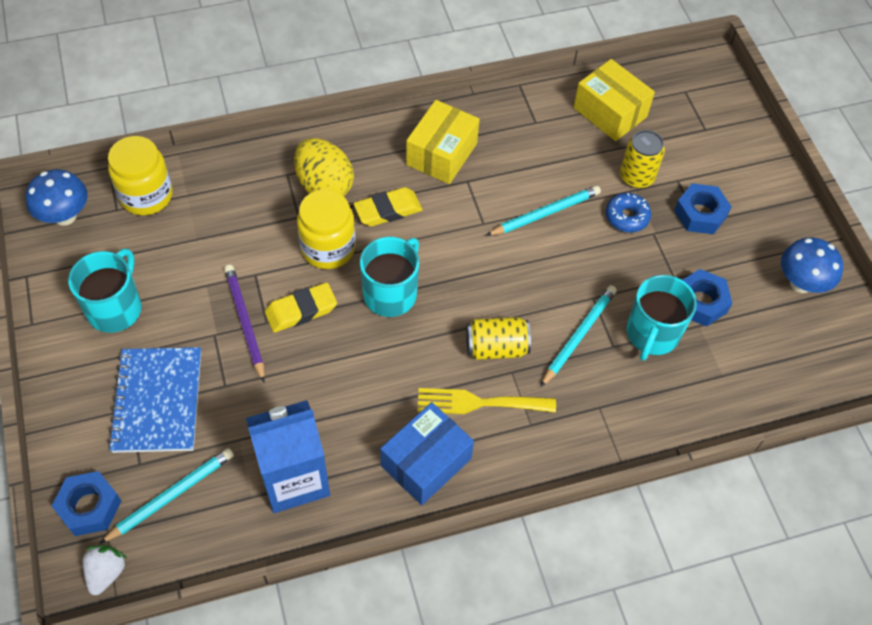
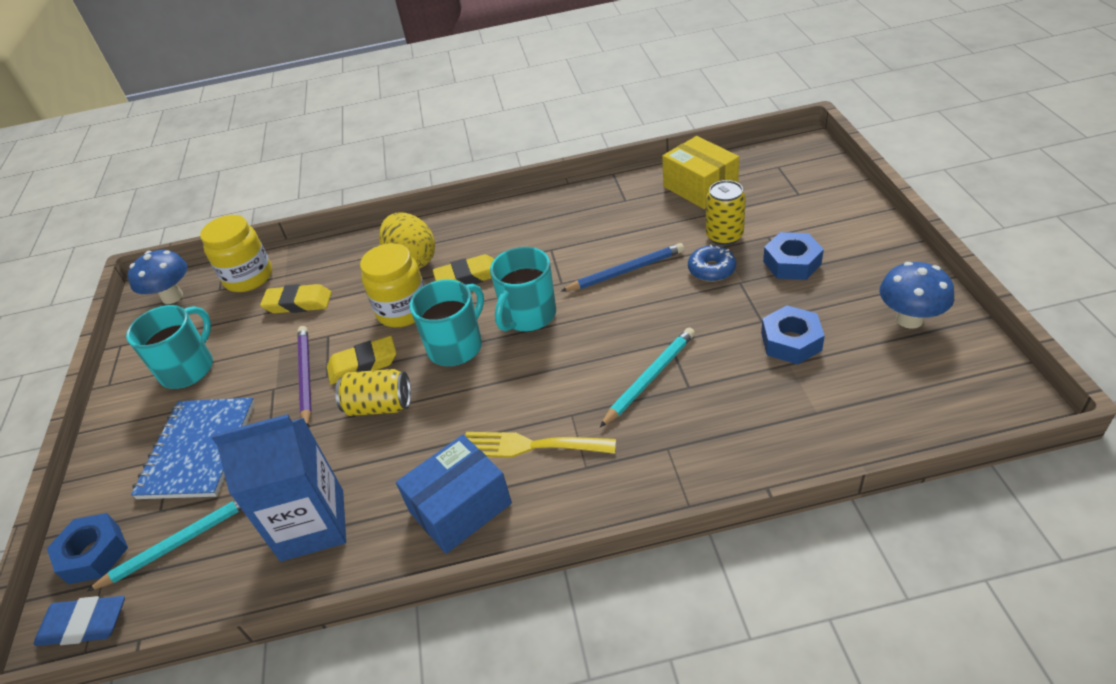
camera: 15 degrees right, 15 degrees down
(106, 572) = (84, 624): white strawberry -> blue eraser
(212, 233) = (298, 303): none -> yellow eraser
(441, 154) = (529, 230): yellow box -> none
(496, 347) = (557, 392): yellow can -> yellow can (379, 406)
(545, 213) = (625, 271): turquoise pencil -> blue pencil
(652, 334) = (733, 374): turquoise mug -> turquoise mug (528, 316)

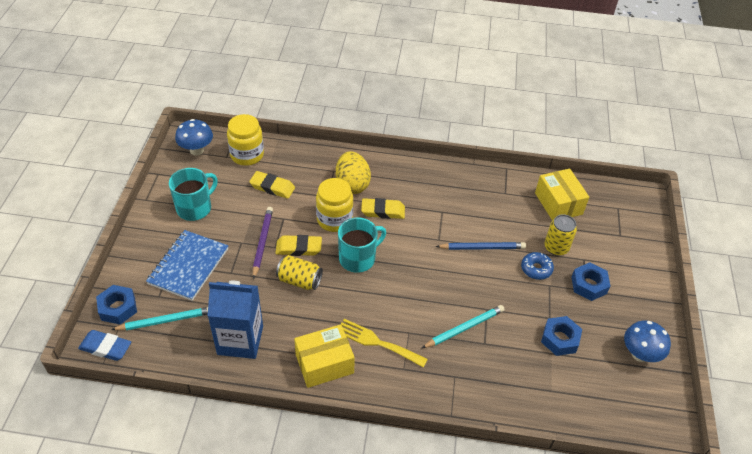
camera: 10 degrees right, 5 degrees up
(460, 507) = (324, 364): blue box -> yellow box
(528, 316) = (409, 255): turquoise mug -> none

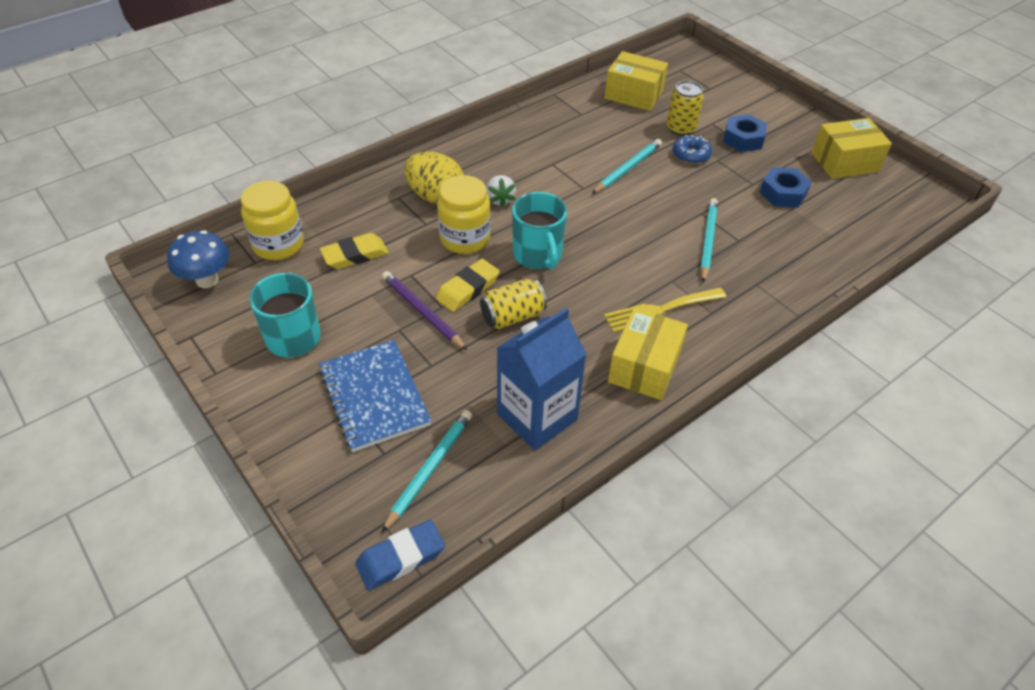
camera: 45 degrees left, 0 degrees up
(118, 308) = (353, 506): blue nut -> none
(358, 258) = (538, 255): turquoise mug -> turquoise mug turned 150 degrees clockwise
(383, 211) = (500, 199): yellow eraser -> white strawberry
(482, 248) = (627, 169): blue pencil -> turquoise pencil
(639, 354) = (844, 162): blue mushroom -> yellow box

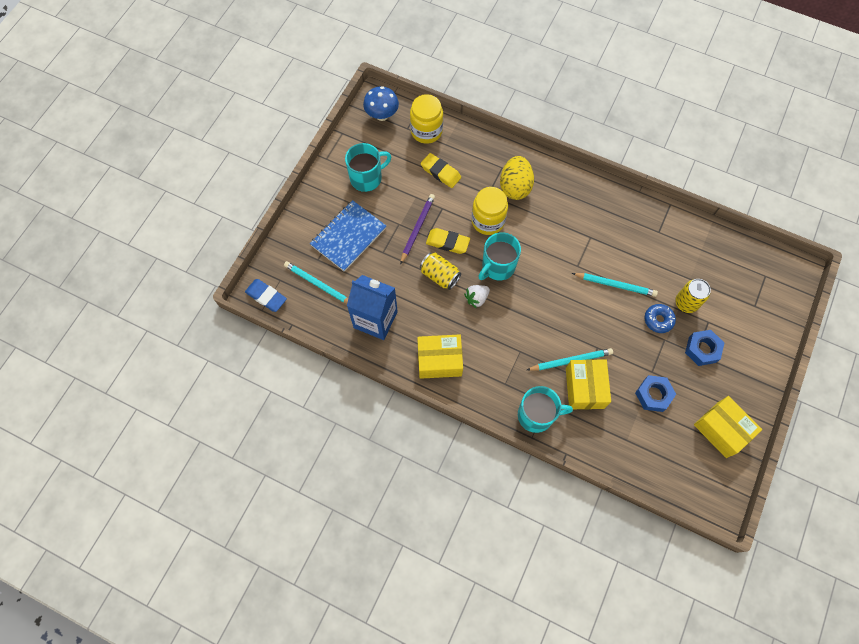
camera: 65 degrees right, 20 degrees up
(429, 469) = (318, 284): turquoise pencil -> turquoise pencil turned 150 degrees counterclockwise
(500, 199) = (535, 223): white strawberry -> white strawberry (476, 298)
(633, 95) = (707, 256): yellow box -> yellow box (584, 388)
(660, 310) = (490, 353): yellow fork -> none
(769, 299) = (536, 415): none -> turquoise mug

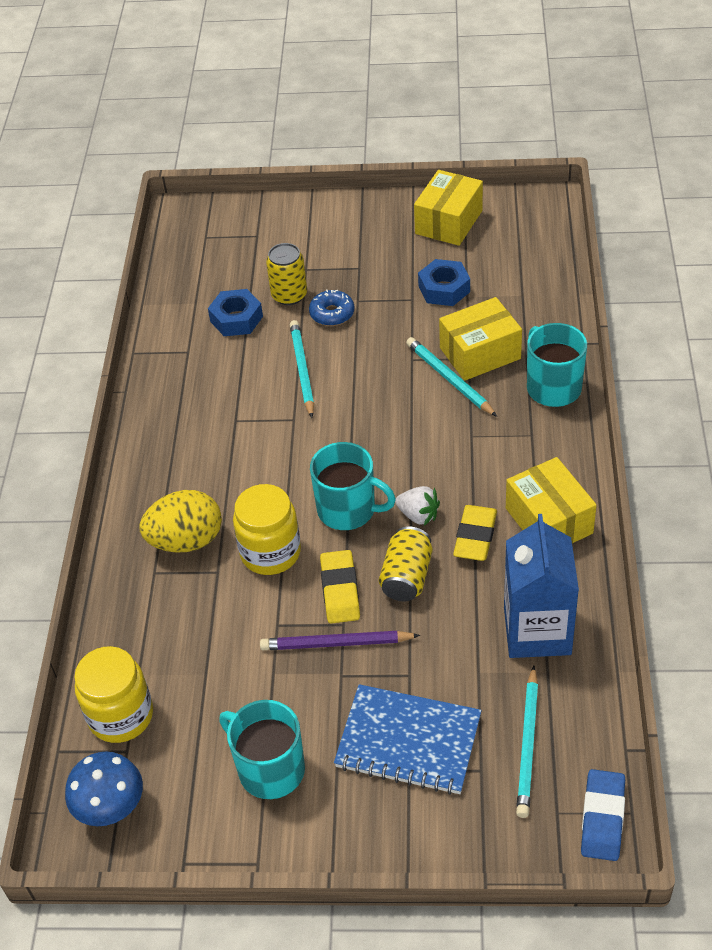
camera: 110 degrees left, 20 degrees down
(440, 172) = (204, 656): yellow eraser -> yellow eraser (475, 537)
(702, 349) = (350, 264): blue nut -> blue nut (236, 319)

